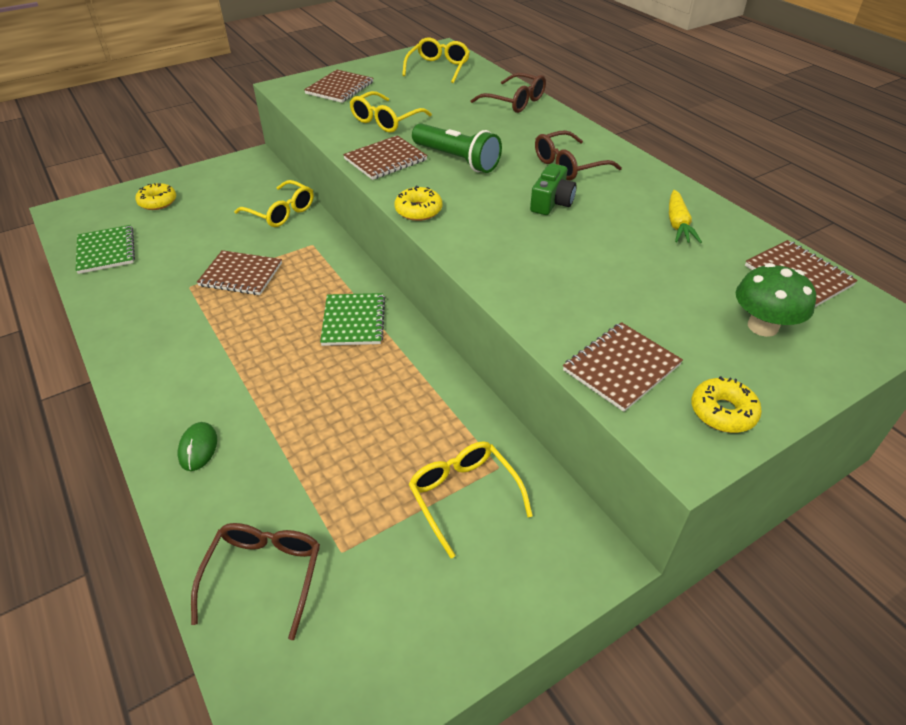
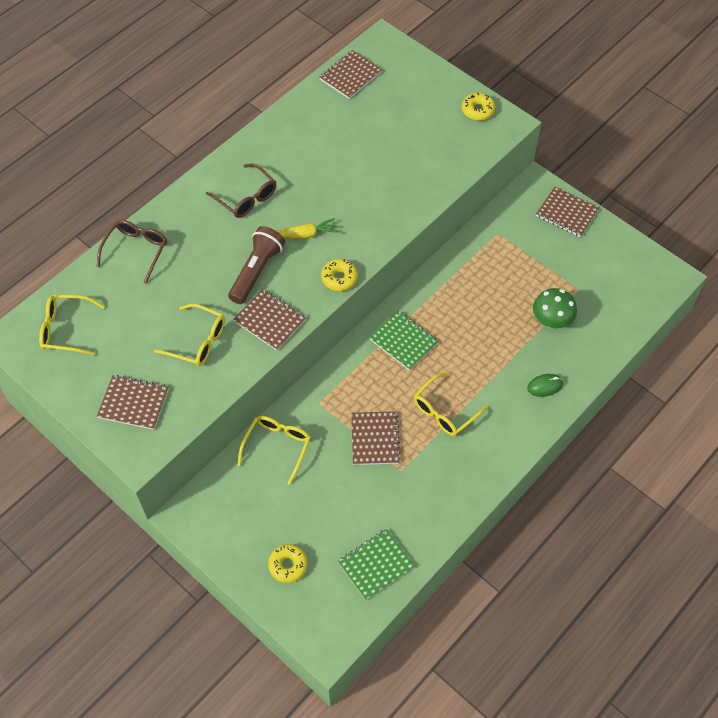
camera: 105 degrees left, 15 degrees up
(264, 575) = (605, 318): brown glasses -> none
(353, 321) = (403, 341): green notebook -> green notebook turned 60 degrees clockwise
(457, 160) = (256, 271): green flashlight -> brown flashlight
(463, 496) = (523, 245): yellow glasses -> yellow glasses (444, 411)
(551, 202) = (304, 201): green camera -> none
(621, 368) = (461, 150): brown notebook -> brown notebook (567, 213)
(677, 224) = (311, 131): yellow carrot -> yellow carrot (305, 234)
(762, 326) = (404, 93): green mushroom -> green mushroom (551, 320)

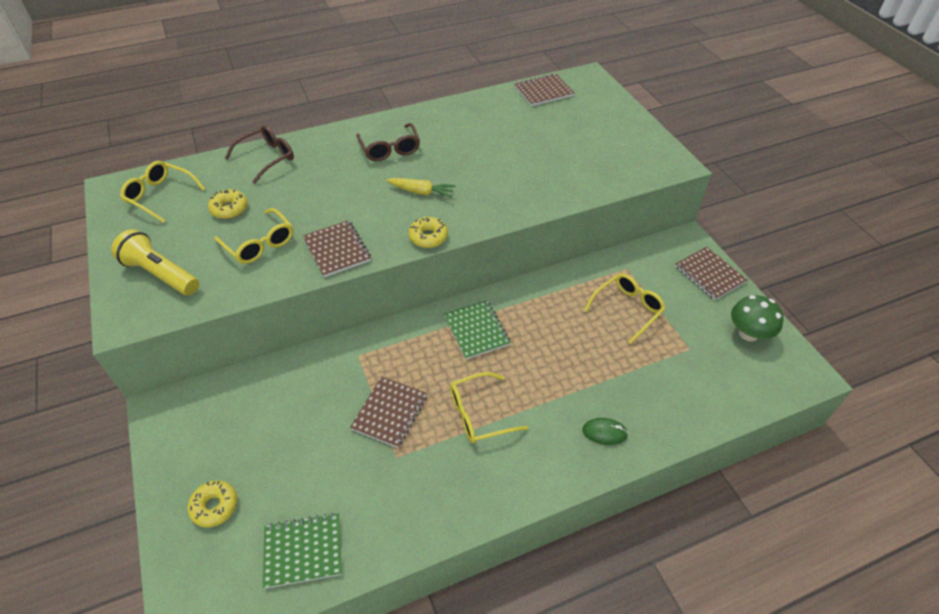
camera: 25 degrees right, 10 degrees down
(133, 403) = (161, 274): brown notebook -> yellow flashlight
(256, 271) = (356, 206): brown flashlight -> none
(277, 446) = (291, 380): yellow glasses -> yellow glasses (627, 309)
(477, 110) = (650, 146): yellow donut -> yellow donut (229, 209)
(551, 320) = (645, 368): green mushroom -> green mushroom (748, 333)

